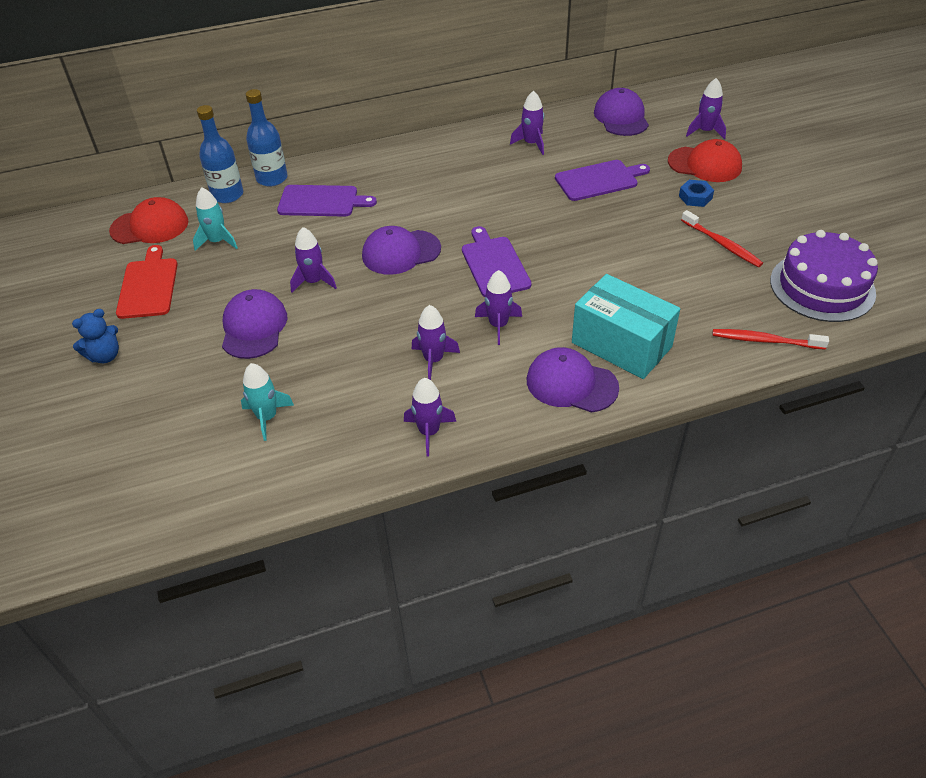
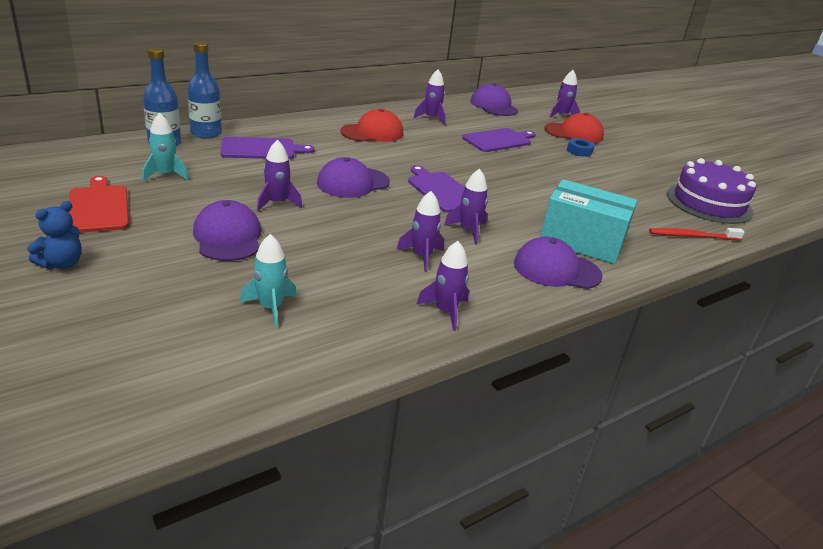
camera: 20 degrees left, 15 degrees down
(150, 226) = (87, 164): red cap -> red cap (372, 132)
(722, 244) = (618, 178): red toothbrush -> none

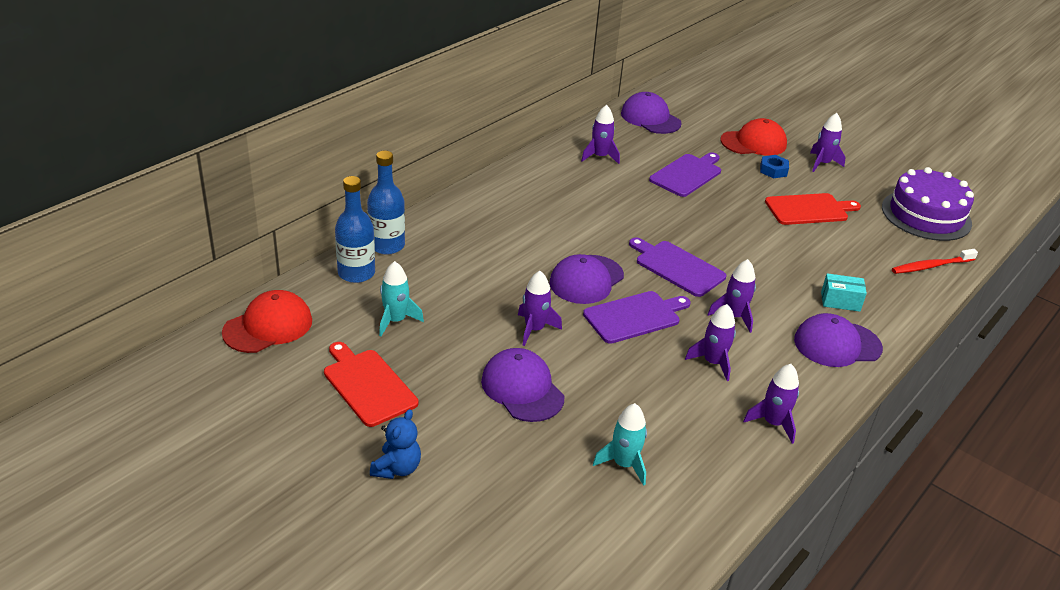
camera: 15 degrees left, 5 degrees up
(261, 149) = (462, 254): purple cutting board -> purple cutting board (635, 316)
(372, 132) = (555, 197): red cap -> red cap (268, 326)
(562, 115) = (727, 116): purple rocket -> purple rocket (822, 163)
(582, 241) = (840, 301): turquoise box -> turquoise box, size x0.47
(595, 179) = (809, 209): none -> red cutting board

